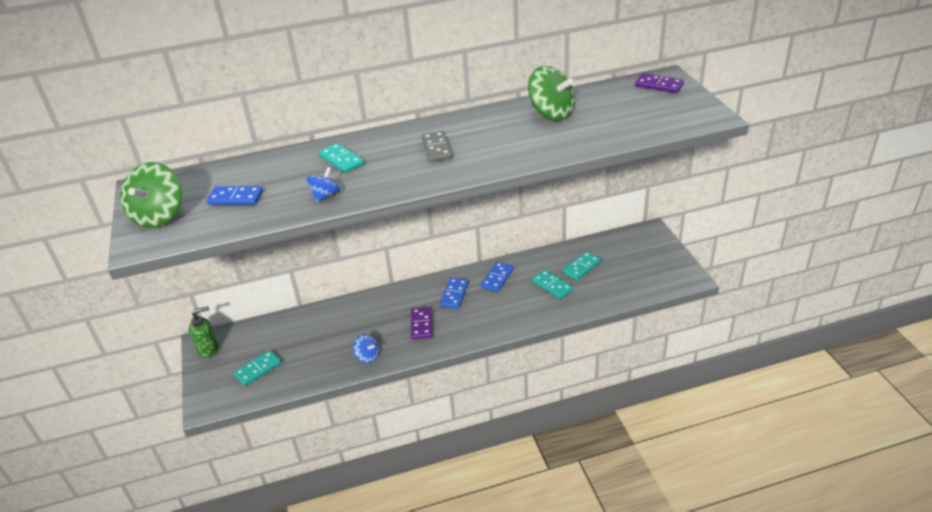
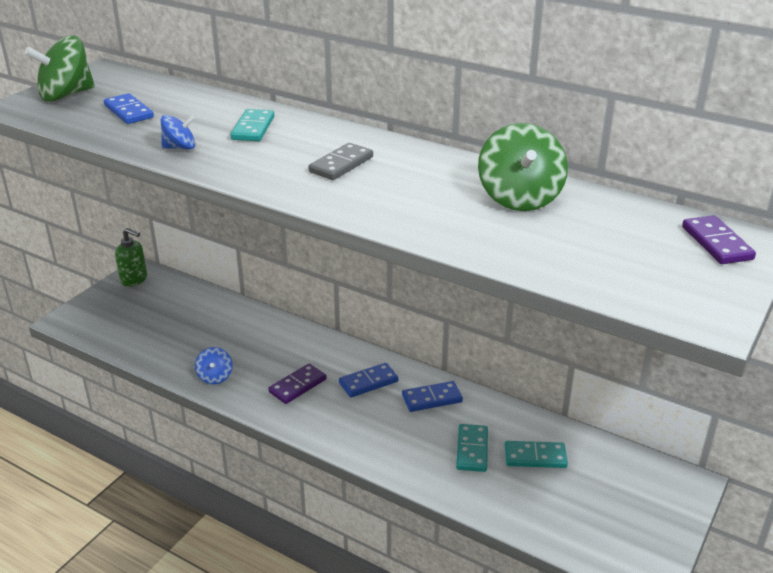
camera: 45 degrees right, 5 degrees down
(258, 369) = (135, 321): turquoise domino -> none

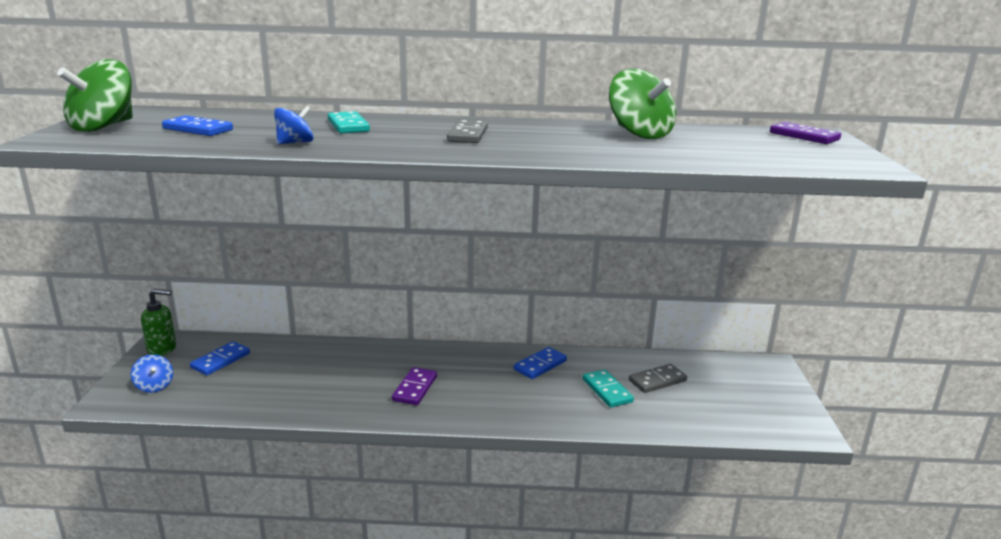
camera: 30 degrees left, 10 degrees down
(215, 376) = (326, 404): blue spinning top -> blue spinning top (154, 386)
(368, 382) = (476, 368): blue domino -> blue domino (220, 360)
(535, 457) = (657, 380): turquoise domino -> grey domino

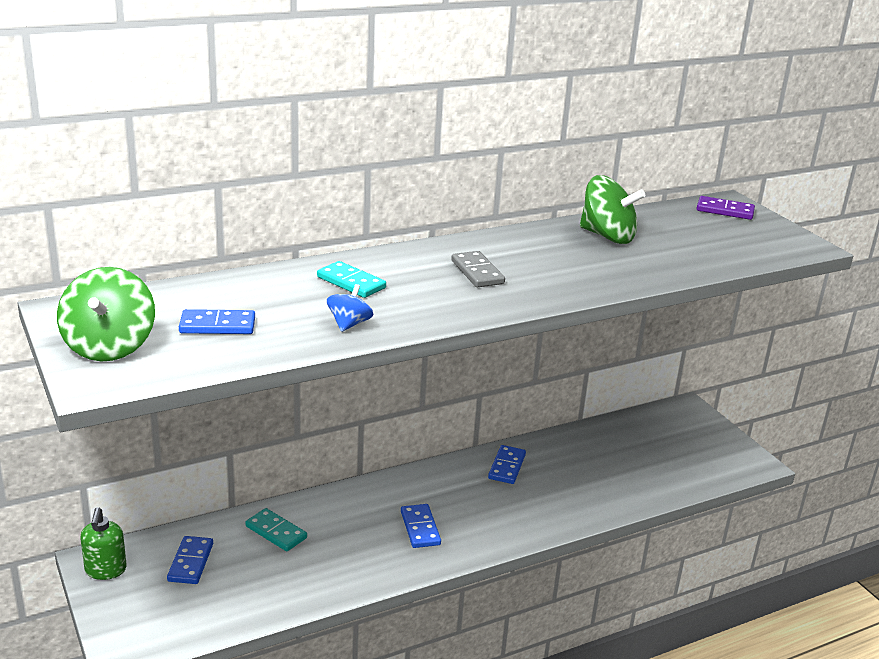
camera: 30 degrees left, 5 degrees up
(154, 386) = (153, 615): blue spinning top -> none
(162, 349) = (105, 570): green soap dispenser -> green soap dispenser turned 120 degrees clockwise
(415, 388) = (420, 528): purple domino -> blue domino
(607, 390) = (583, 475): turquoise domino -> turquoise domino (276, 532)
(657, 380) = (614, 452): grey domino -> none

